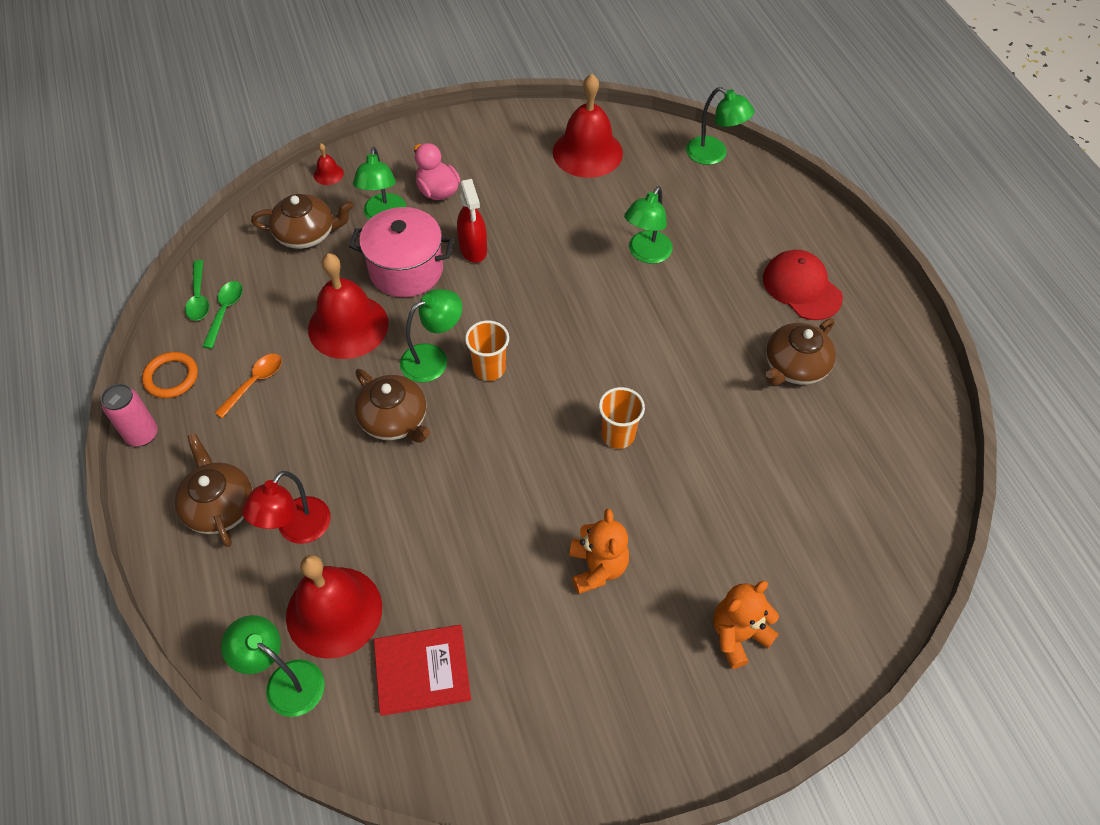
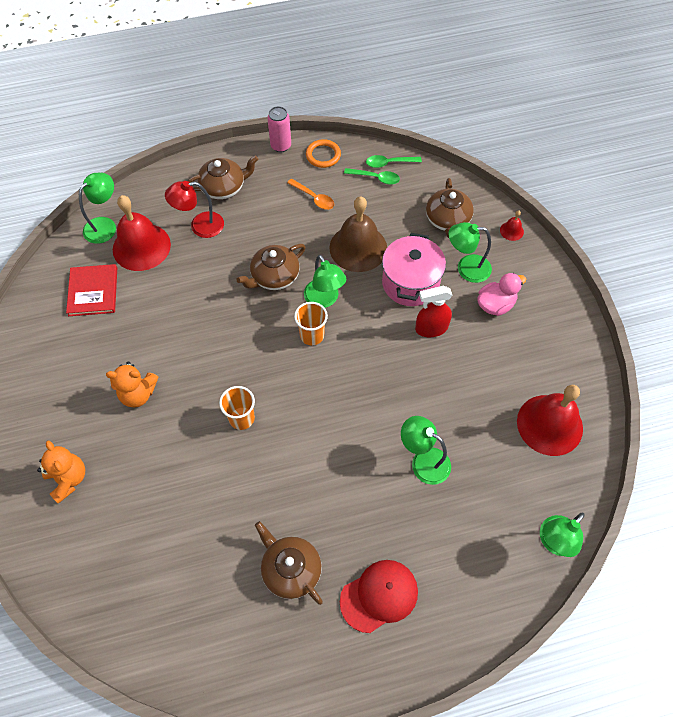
camera: 95 degrees right, 5 degrees up
(297, 530) = (200, 226): red lamp -> red lamp turned 45 degrees counterclockwise
(348, 326) = (358, 248): red bell -> brown bell

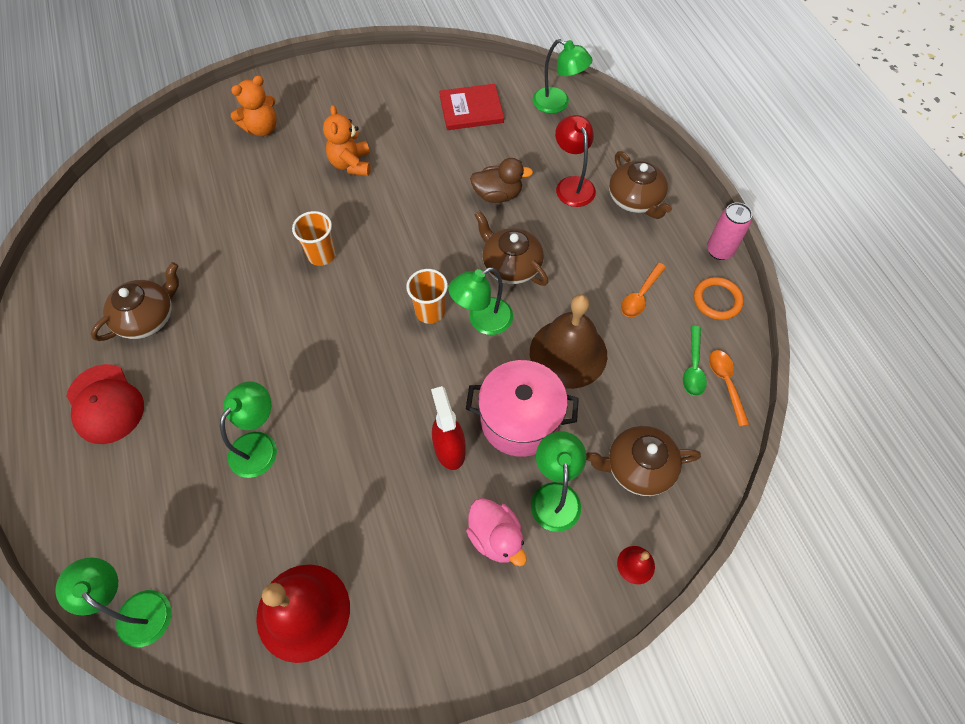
camera: 85 degrees right, 0 degrees up
(141, 247) = (534, 138): red bell -> none
(200, 279) = (497, 195): none -> brown duck
(389, 163) = (725, 383): green spoon -> orange spoon

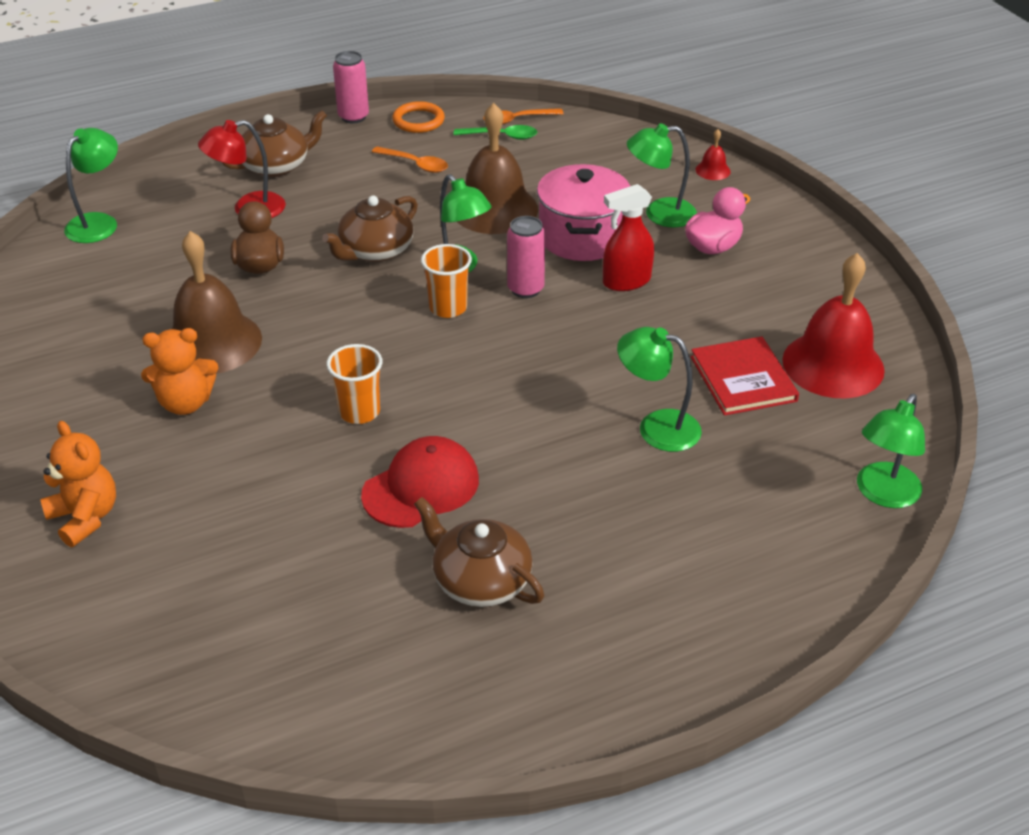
camera: 95 degrees left, 20 degrees down
(105, 404) = (631, 593): red cap -> red cap (421, 487)
(411, 173) = (212, 342): none -> brown bell
(448, 368) = (525, 289): none -> pink can
(471, 109) = (92, 296): red book -> red book (743, 379)
(638, 467) = (617, 168): brown teapot -> none

